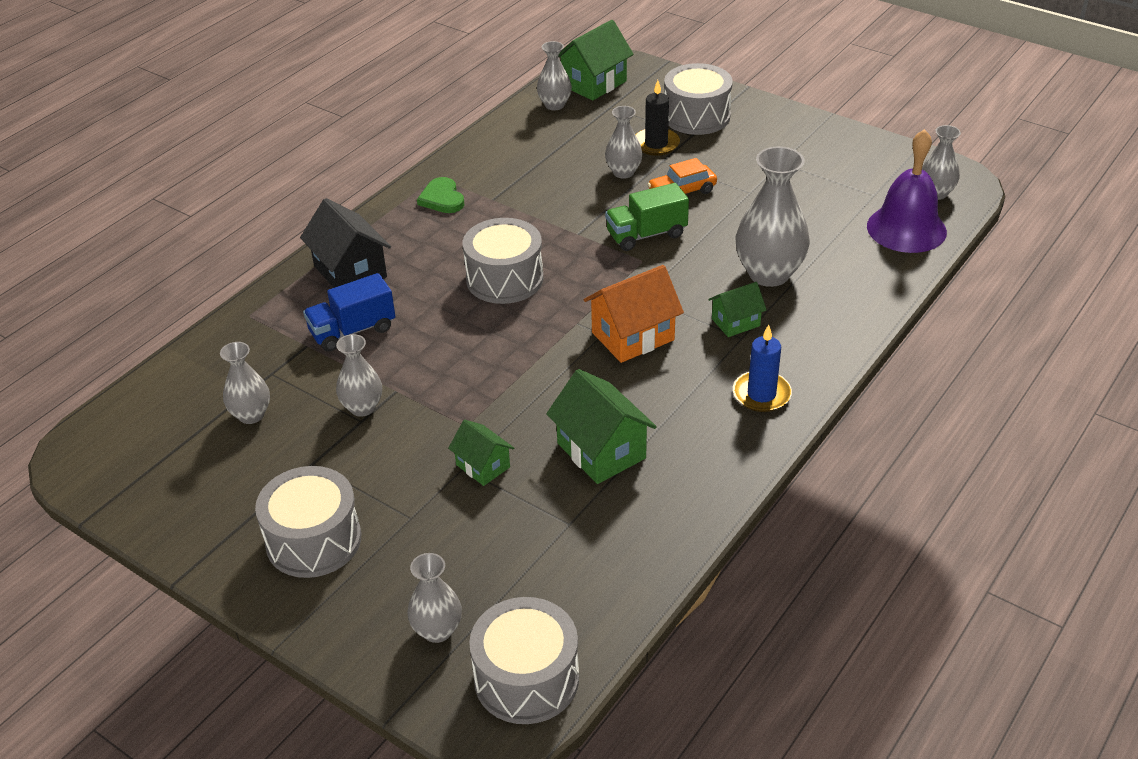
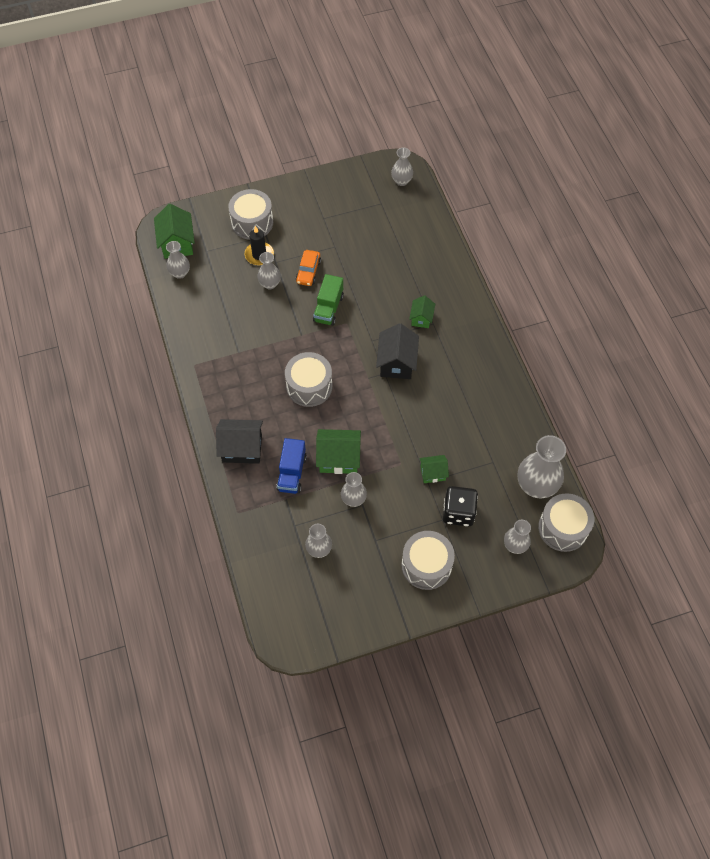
camera: 55 degrees left, 20 degrees up
(439, 529) = (458, 512): none -> black dice
(442, 198) = (216, 373): green heart -> none
(601, 451) = (460, 423): green house -> green house (339, 458)
(633, 336) = (396, 363): orange house -> black house
(761, 394) = (474, 342): blue candle -> none
(769, 274) = (400, 283): grey vase -> grey vase (536, 486)
(906, 229) = (415, 211): purple bell -> none

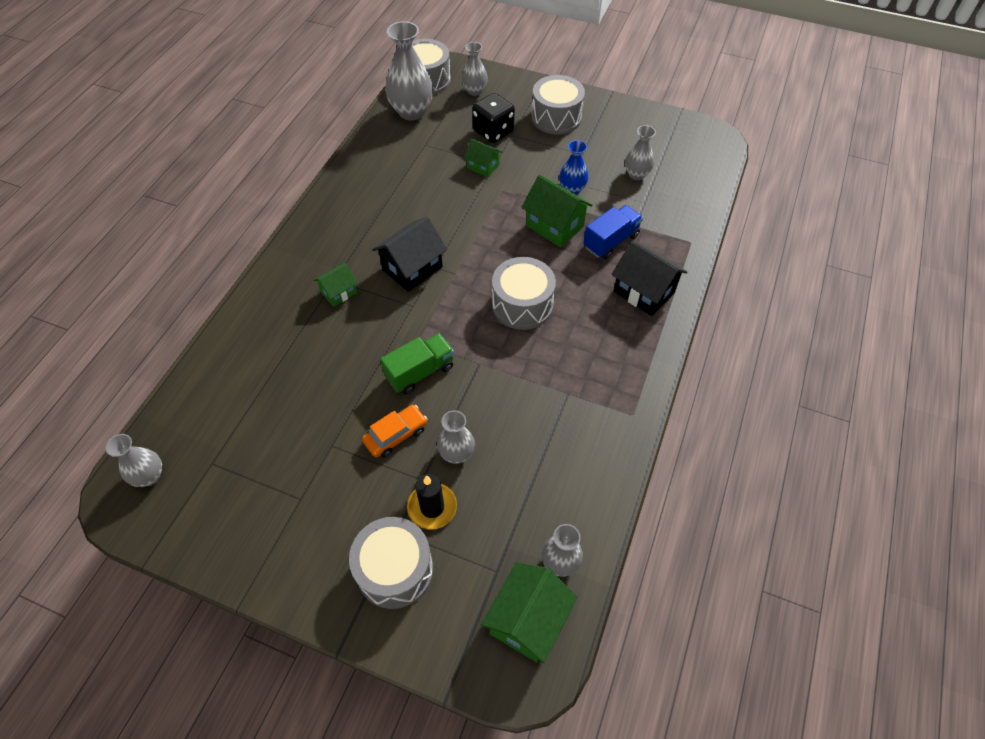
camera: 140 degrees left, 5 degrees down
(353, 499) = (572, 189): grey vase -> blue vase

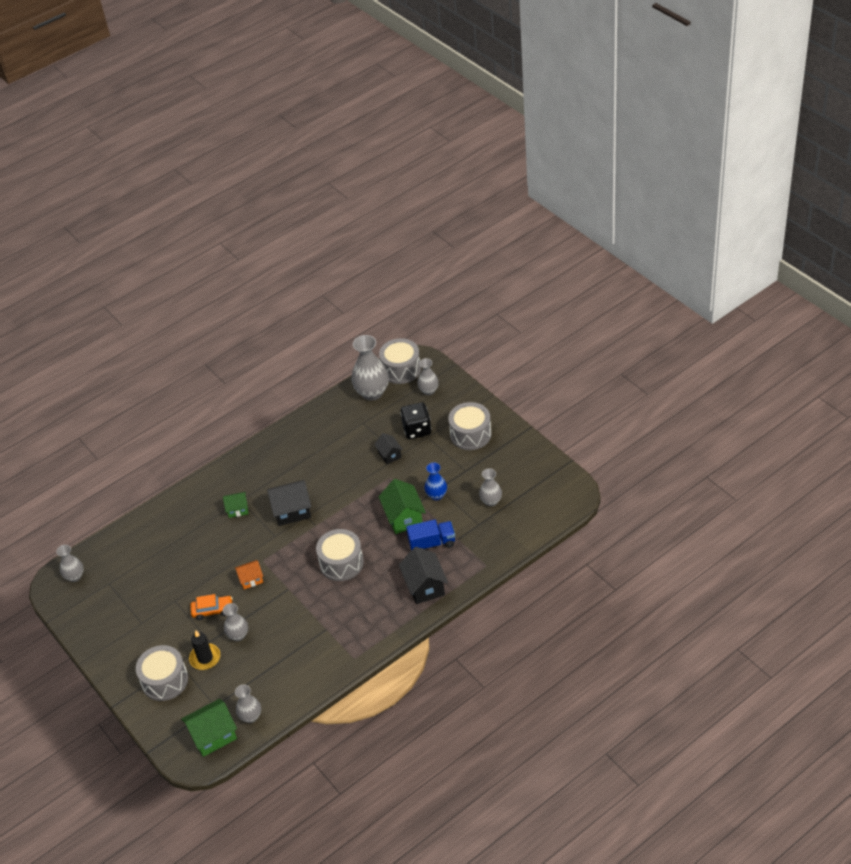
camera: 35 degrees right, 10 degrees down
(420, 372) = (251, 579): green truck -> orange house
(483, 166) = (389, 455): green house -> black house

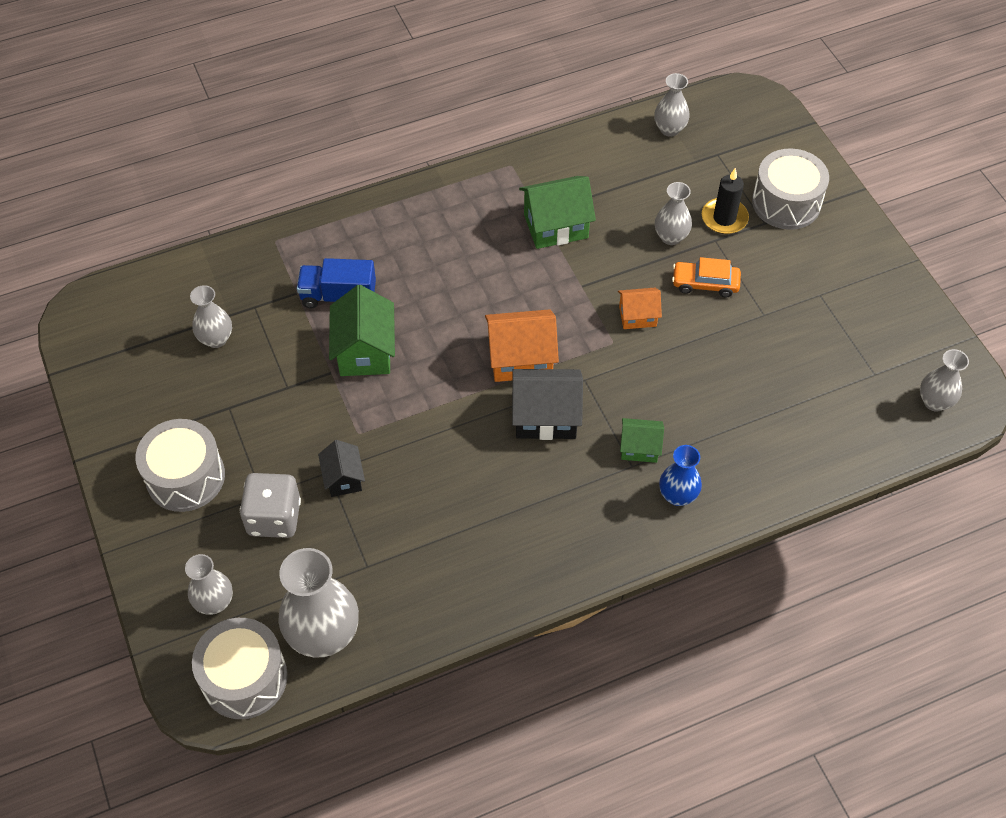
camera: 170 degrees left, 10 degrees up
(213, 736) = (723, 119): green house -> green house (556, 226)
(314, 537) = (521, 359): none -> orange house
(341, 563) = (488, 304): grey drum -> none
(417, 429) = (274, 517): black dice -> grey dice
(425, 586) = (376, 234): black house -> none
(436, 495) = (296, 375): blue vase -> blue vase (677, 495)

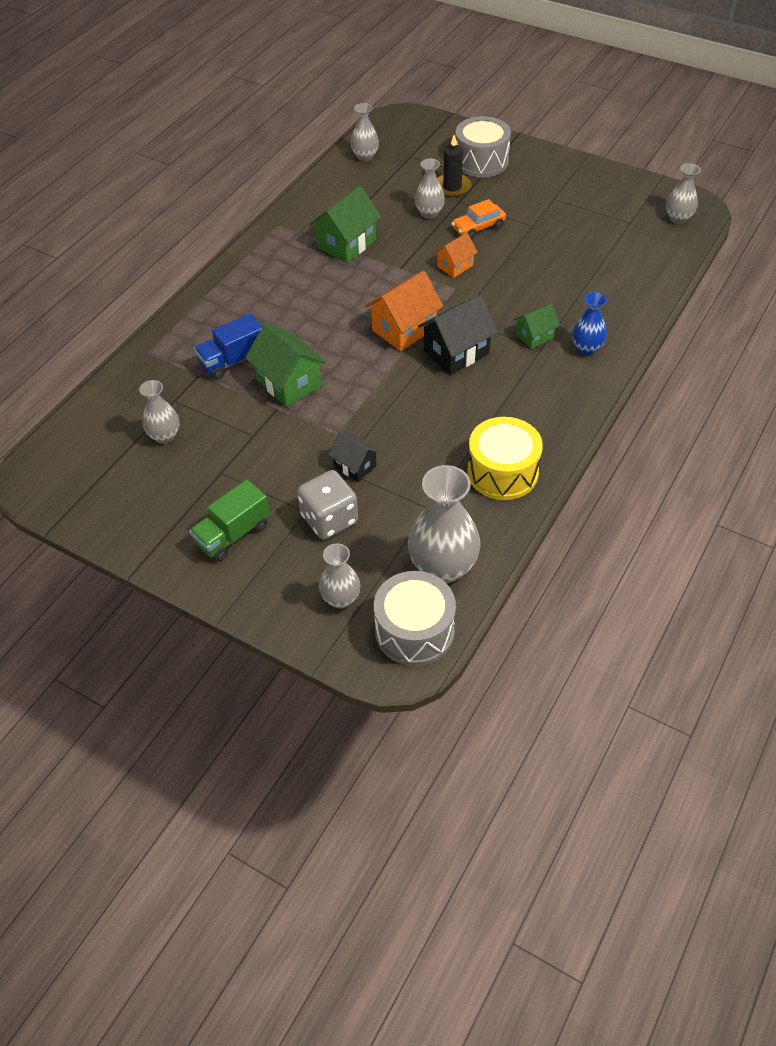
camera: 35 degrees left, 5 degrees down
(185, 477) = (233, 534): grey drum -> green truck
(466, 576) = (502, 472): none -> yellow drum

